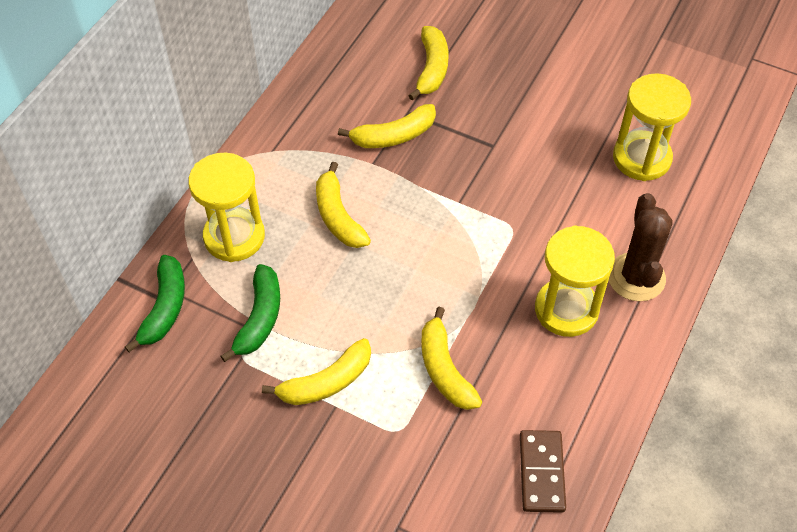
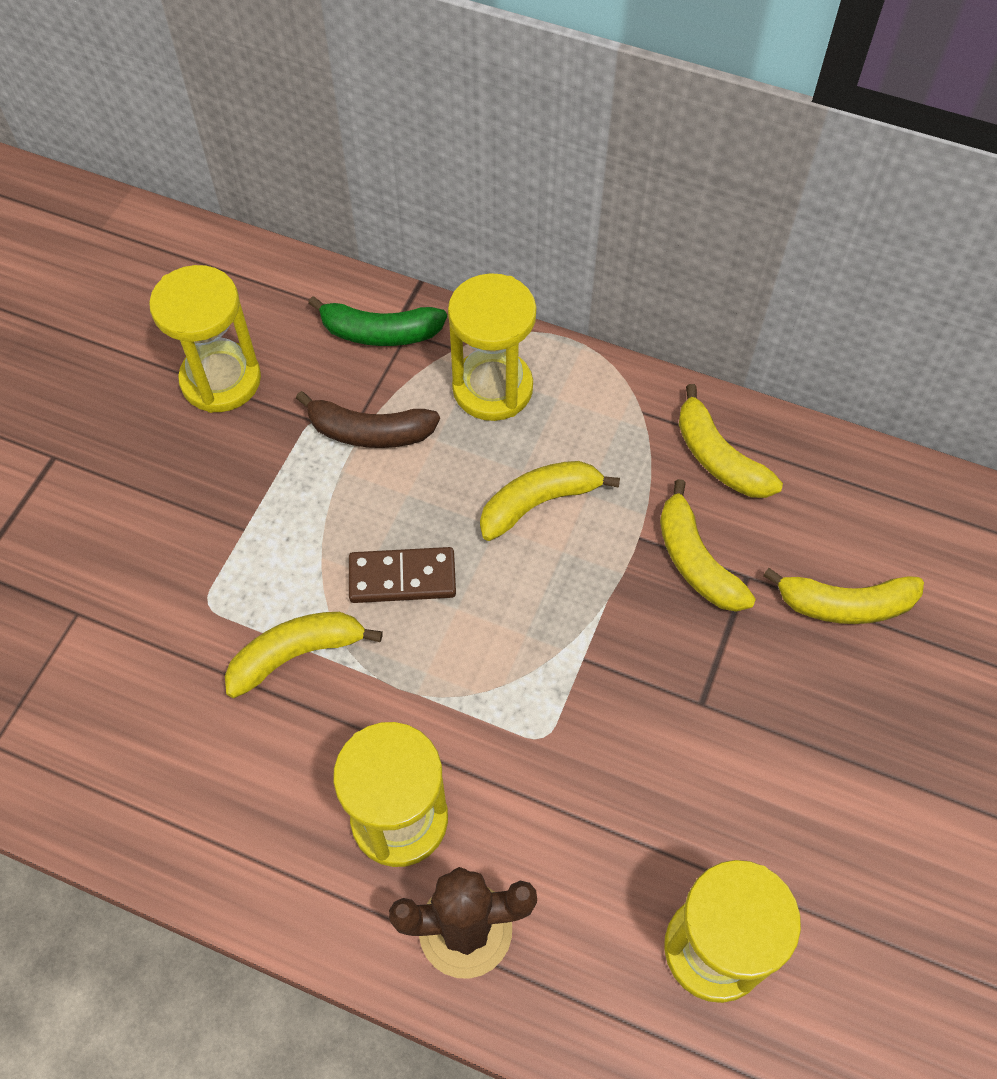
camera: 85 degrees right, 5 degrees up
(187, 425) = (221, 380): none -> yellow hourglass
(260, 318) = (369, 432): green banana -> brown banana
(326, 382) = (277, 516): yellow banana -> yellow banana (718, 458)
(542, 472) = (138, 786): brown domino -> brown domino (402, 578)

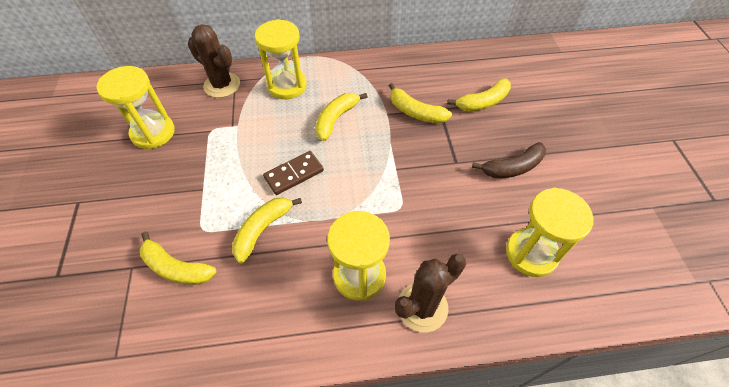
camera: 30 degrees left, 5 degrees down
(369, 432) = (241, 124): brown banana -> brown banana (512, 167)
(380, 333) = (222, 85): green banana -> brown cactus
(718, 458) = (398, 73): yellow banana -> yellow banana (176, 268)

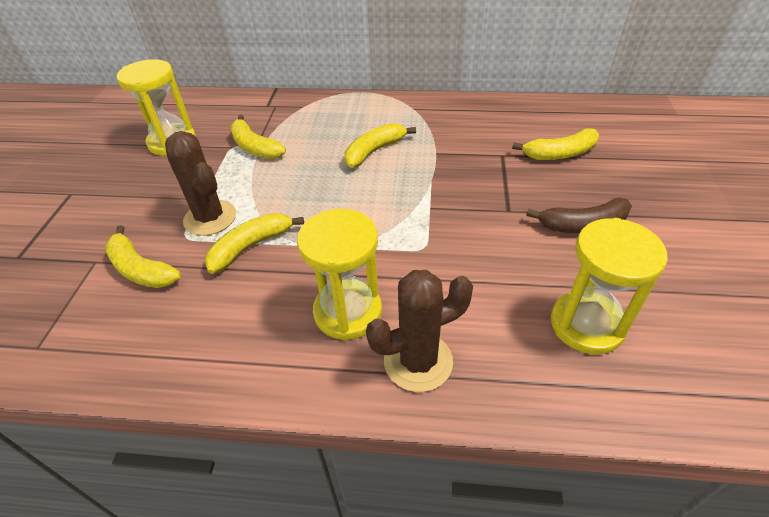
camera: 15 degrees right, 10 degrees down
(222, 85) = (260, 108): brown cactus -> brown cactus (210, 218)
(287, 86) = (330, 116): yellow hourglass -> none
(294, 174) = (307, 198): brown domino -> none
(415, 112) = (471, 155): yellow banana -> yellow banana (254, 147)

